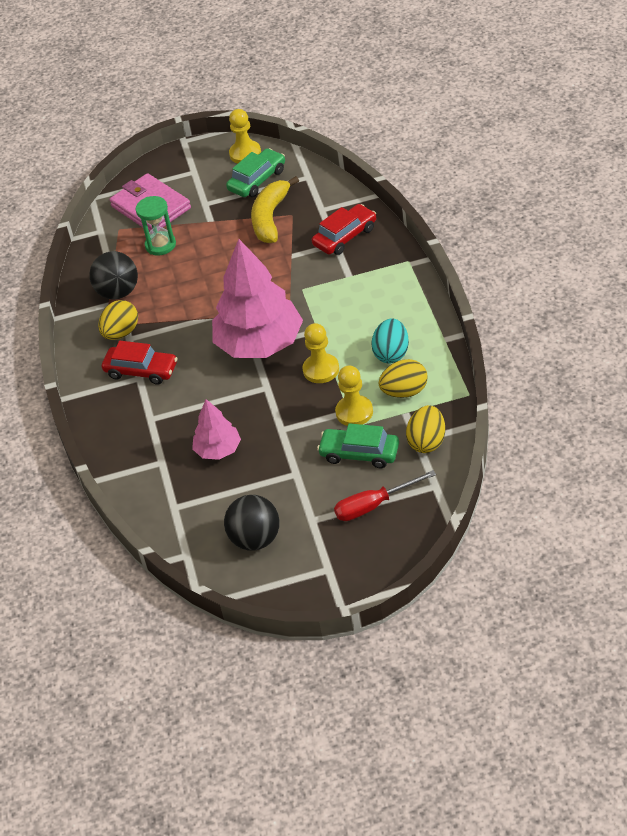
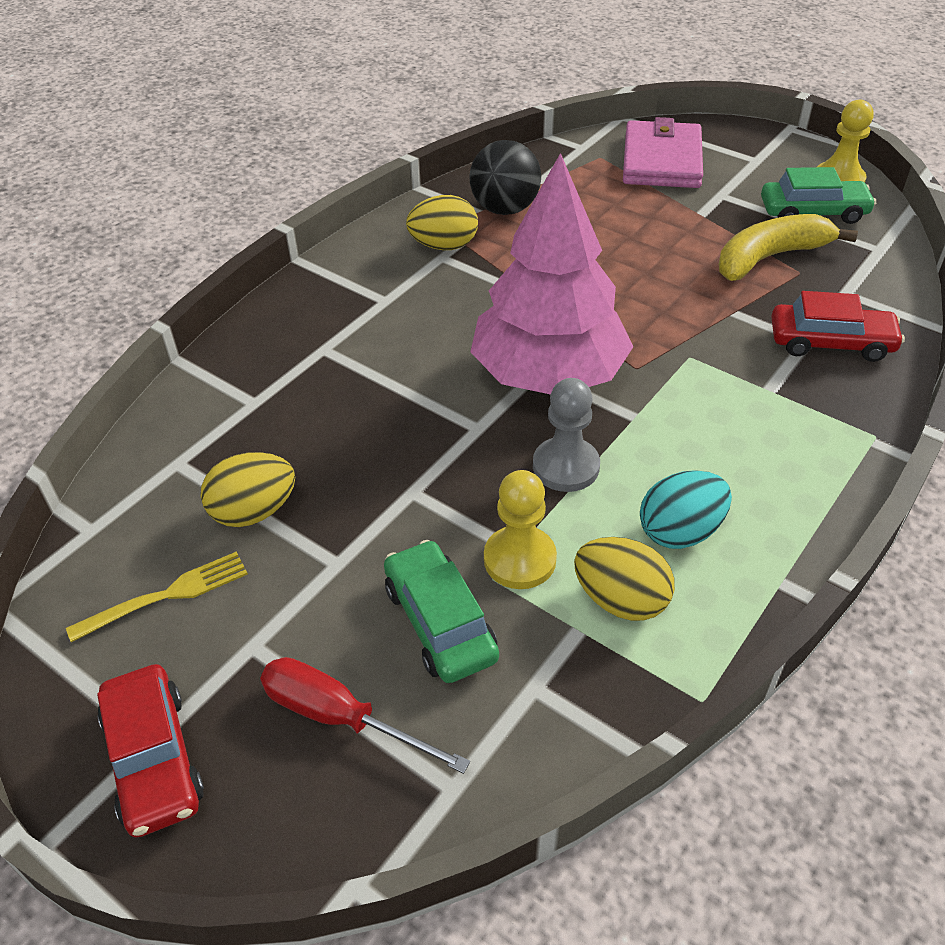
camera: 45 degrees right, 0 degrees up
(141, 371) = (398, 295): red car -> red car (153, 759)
(160, 245) = (614, 198): green hourglass -> none
(218, 450) = (318, 446): pink tree -> none
(255, 539) = (166, 596): black ball -> yellow fork
(321, 370) = (566, 467): yellow pawn -> grey pawn
(427, 442) = (542, 706): yellow egg -> yellow egg (254, 511)

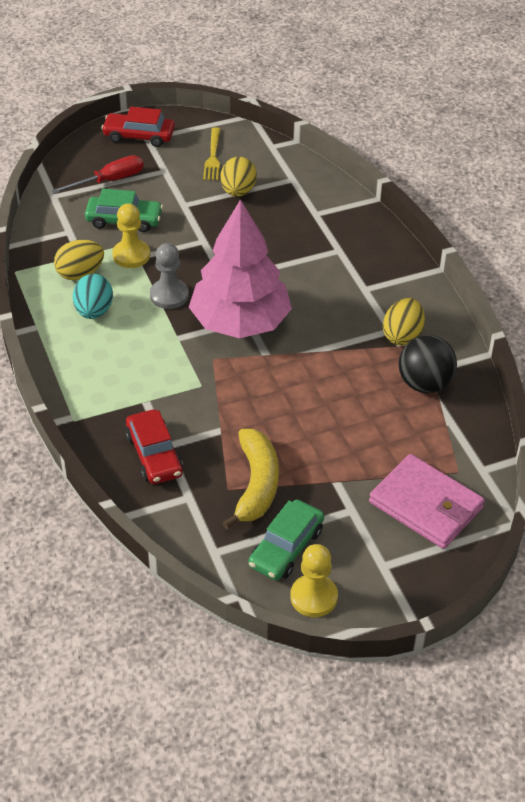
camera: 120 degrees right, 0 degrees up
(831, 342) = (154, 455): red car -> red car turned 60 degrees counterclockwise

